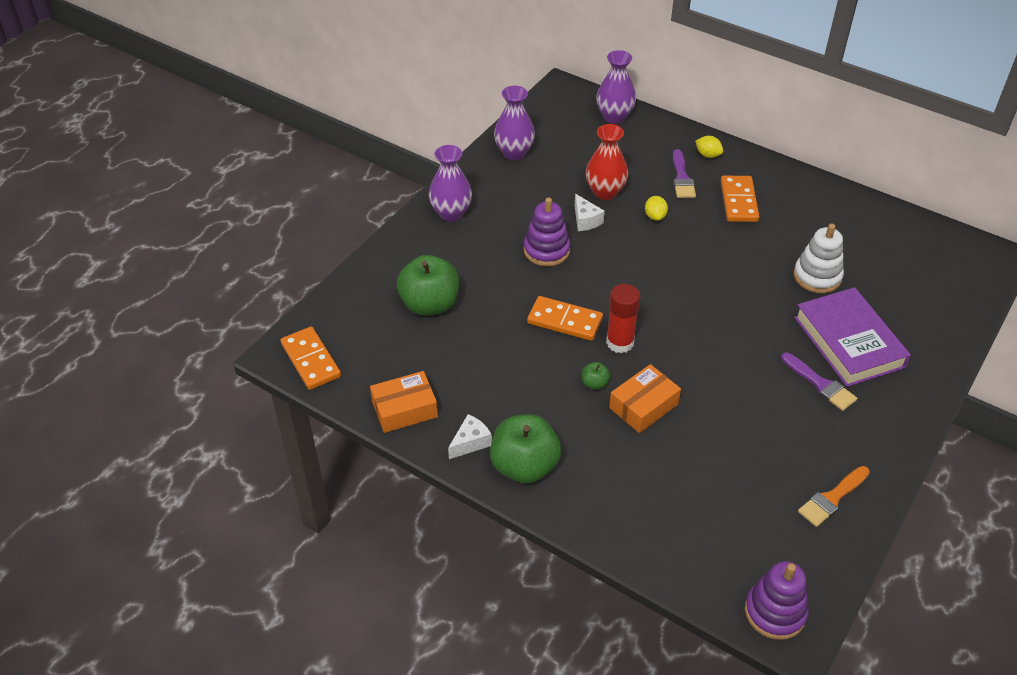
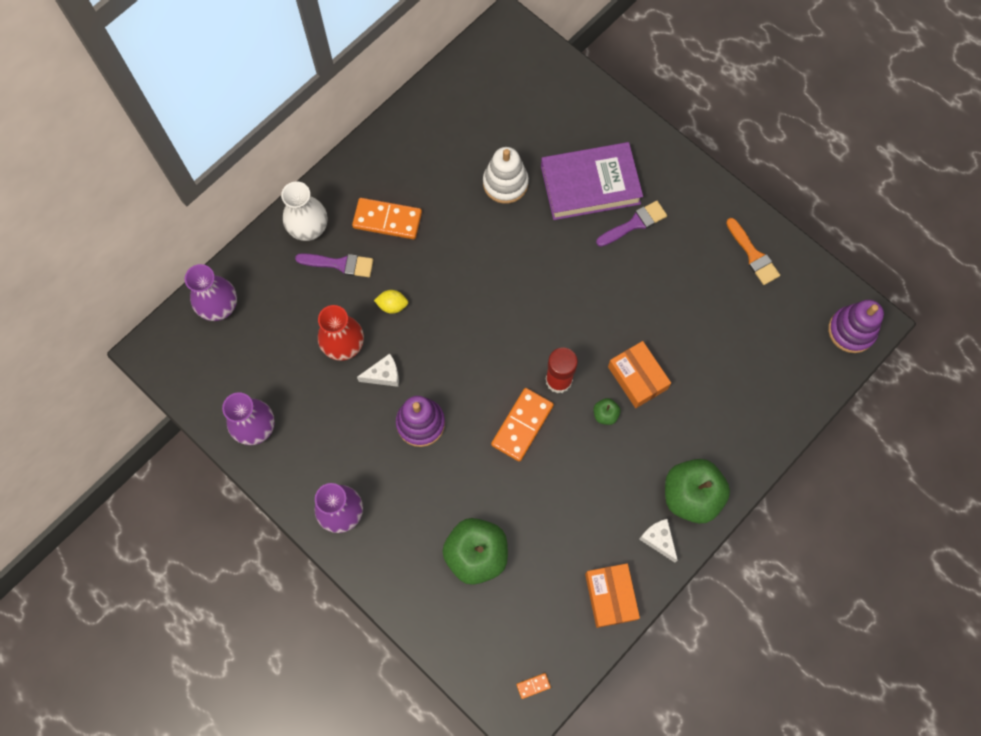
camera: 80 degrees left, 25 degrees up
(311, 360) = (533, 686): orange domino -> orange domino, size x0.43
(708, 155) = (309, 229): yellow lemon -> white vase

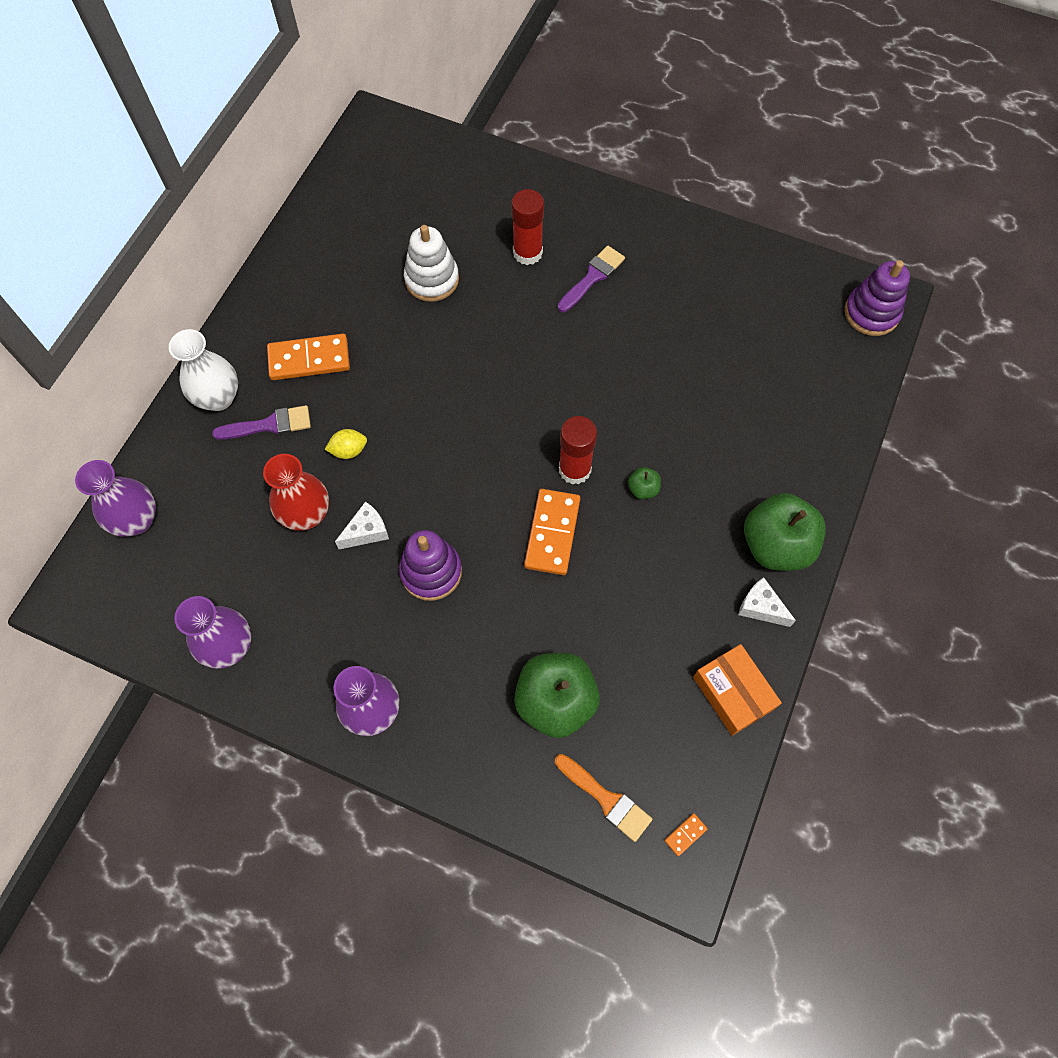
camera: 20 degrees left, 5 degrees down
(590, 185) = (527, 253): purple book -> red glue stick
(637, 378) = (662, 437): orange box -> none
(753, 255) = (734, 269): orange brush -> orange brush (606, 799)

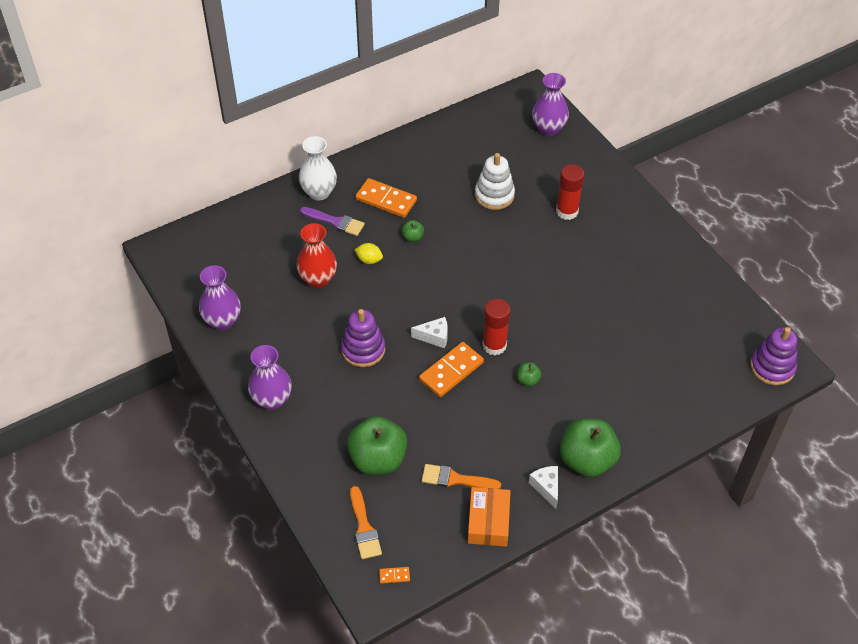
camera: 35 degrees right, 15 degrees down
(137, 520) = (226, 230): purple vase -> purple vase (548, 129)
(367, 531) = (344, 307): white cheese -> white cheese (434, 337)
(378, 389) = (412, 237): none -> green apple
(592, 277) = (597, 246): purple brush -> none
(659, 665) = (455, 479): none -> orange brush

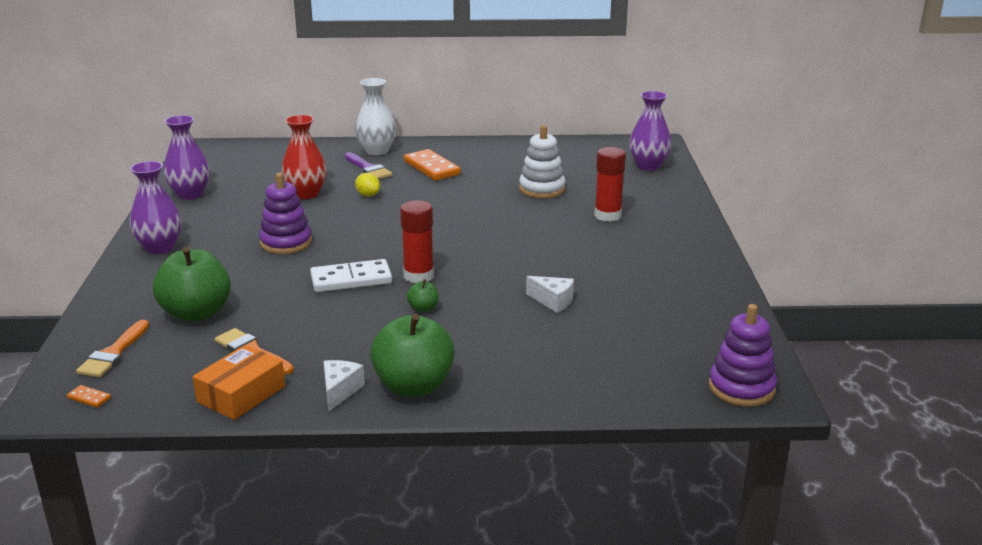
camera: 30 degrees right, 25 degrees down
(412, 237) = (427, 193): green apple -> none
(434, 337) = (365, 254): white cheese -> white cheese (553, 301)
(451, 371) = (351, 279): orange domino -> white domino

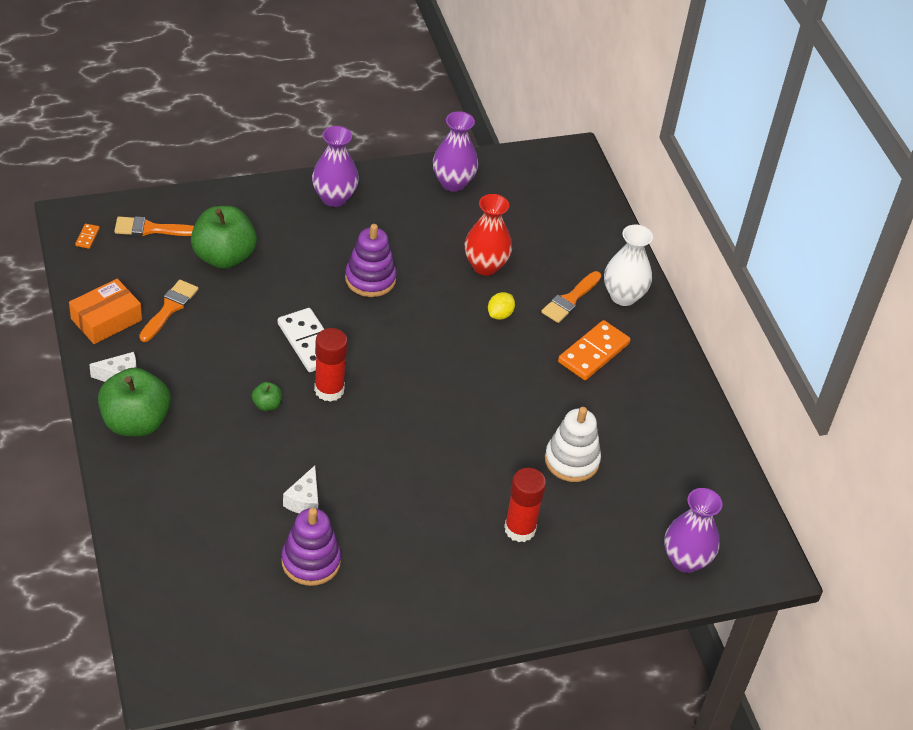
camera: 70 degrees right, 20 degrees up
(241, 394) = (106, 319): orange box -> orange box turned 60 degrees counterclockwise
(368, 168) = (570, 299): purple brush -> orange brush
(741, 388) = (173, 660): purple stacking toy -> purple stacking toy (311, 561)

